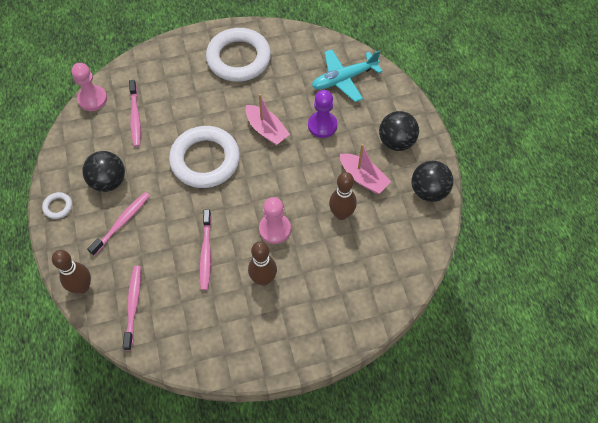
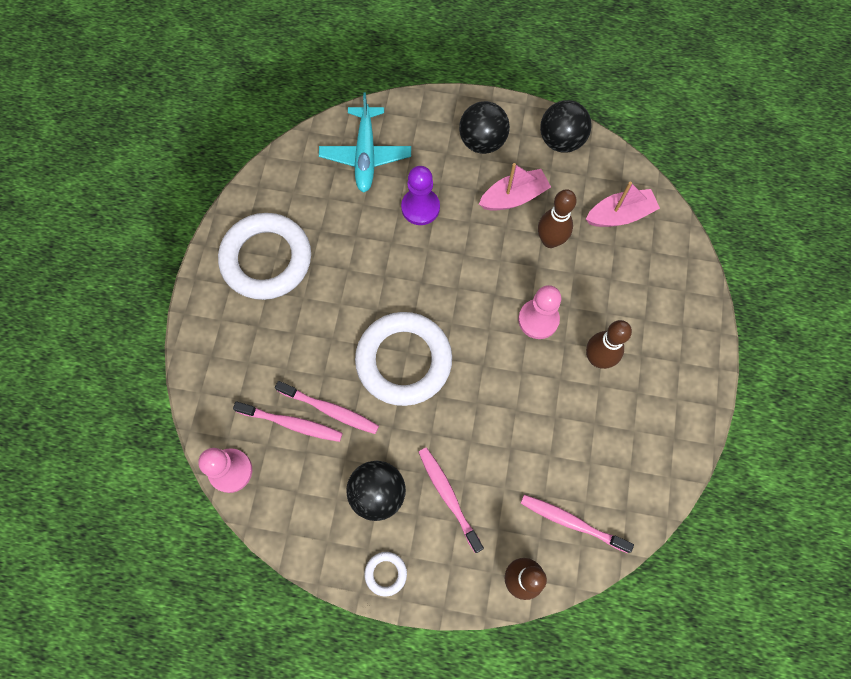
camera: 65 degrees left, 10 degrees up
(206, 253) = (536, 410): pink toothbrush -> pink toothbrush (330, 410)
(266, 130) = (395, 272): pink boat -> pink boat (620, 215)

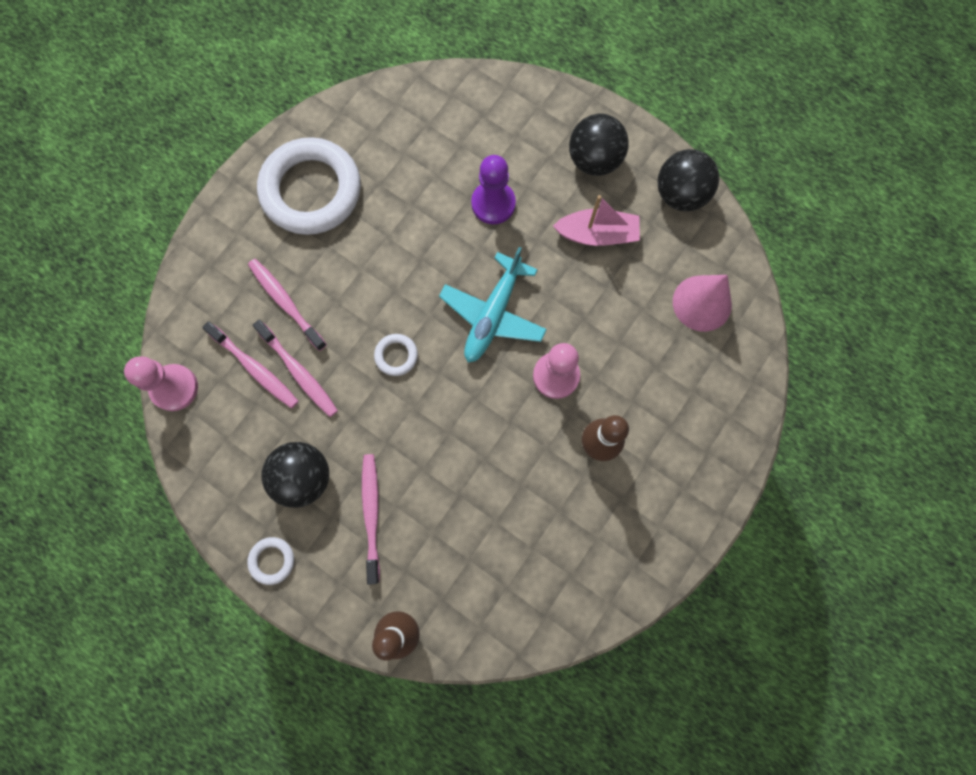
camera: 25 degrees right, 5 degrees up
(365, 155) = (464, 124): turquoise plane -> turquoise plane (493, 314)
(403, 360) = (396, 355): white ring -> white ring, size x0.40
(550, 240) = (612, 297): brown bowling pin -> none
(571, 522) = (482, 600): pink toothbrush -> pink toothbrush (286, 303)
(620, 215) = (702, 303): pink boat -> pink cone

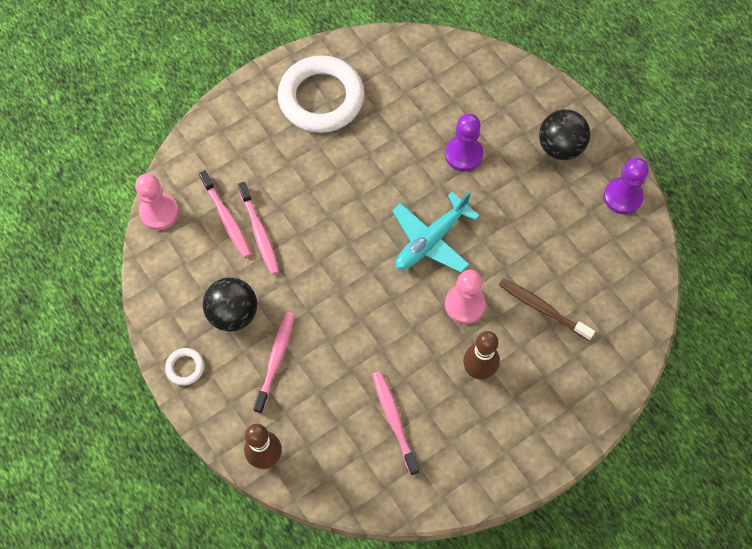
camera: 20 degrees right, 10 degrees down
(286, 303) = (269, 177): pink toothbrush -> pink toothbrush (394, 420)
(396, 355) = (341, 246): white ring -> none
(597, 234) = (540, 206): pink boat -> none
(640, 350) = (542, 309): none -> brown toothbrush
(680, 195) = (622, 197): black ball -> purple pawn
(702, 303) = (609, 288): pink cone -> none

